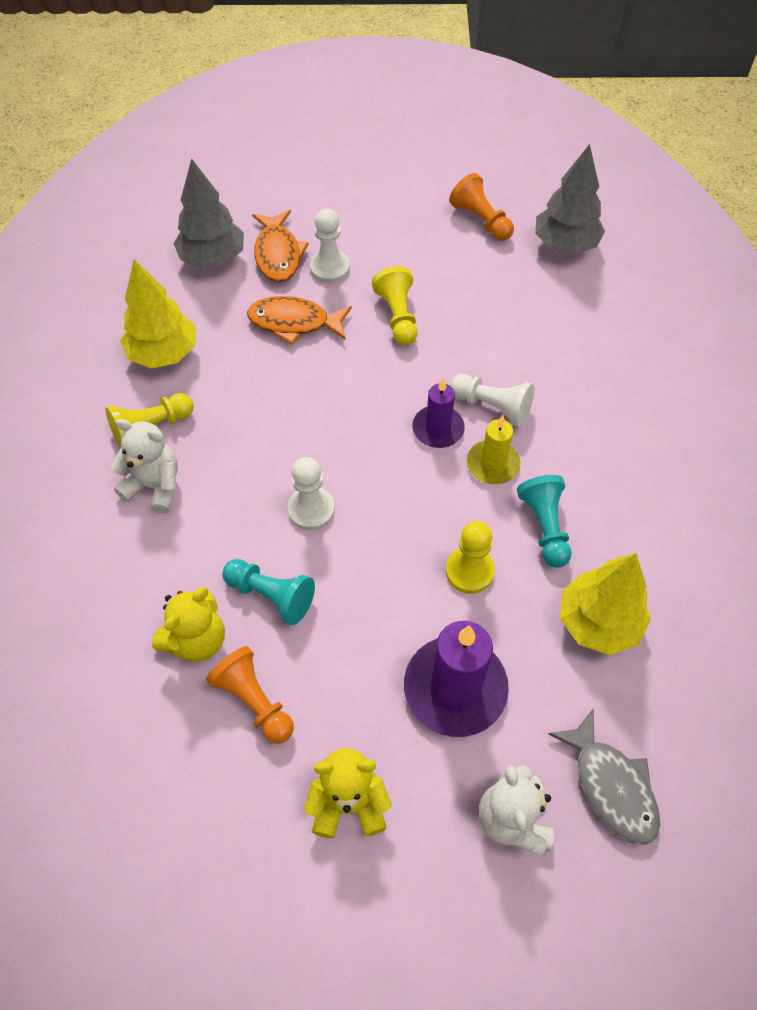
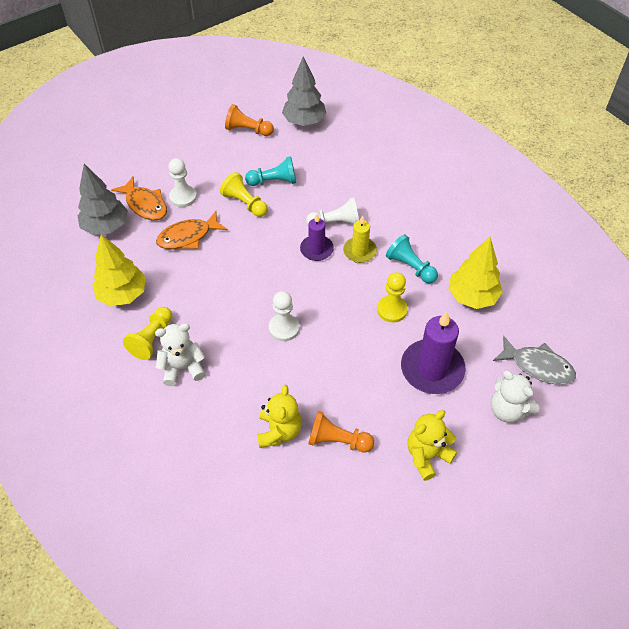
camera: 35 degrees left, 5 degrees down
(271, 595) = (300, 383): turquoise pawn -> turquoise pawn (274, 181)

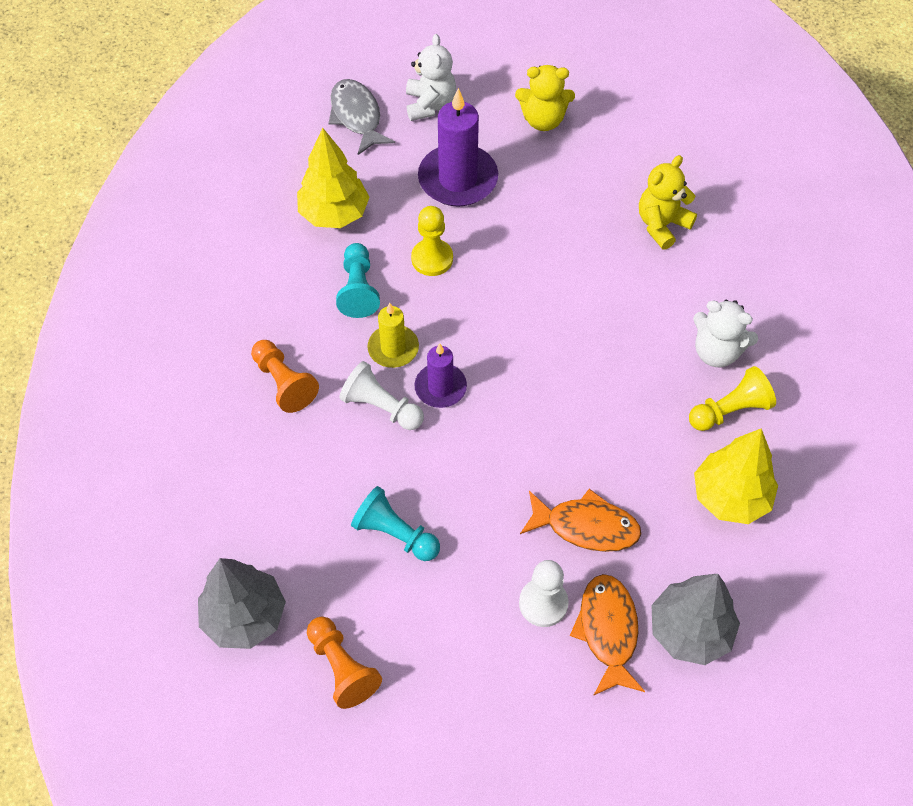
camera: 140 degrees left, 5 degrees up
(245, 203) = (467, 525): yellow pawn -> none
(284, 328) = (568, 319): white pawn -> none
(337, 440) = (612, 182): orange pawn -> orange pawn (284, 383)

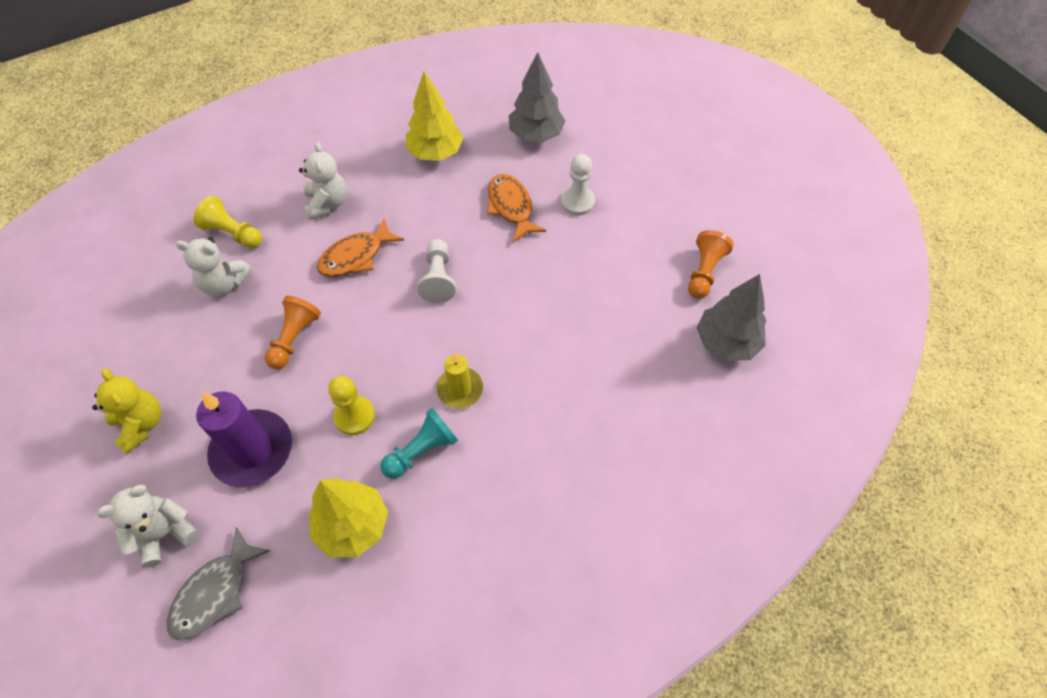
camera: 125 degrees left, 0 degrees up
(284, 383) = (546, 443): orange pawn -> orange pawn (294, 338)
(381, 407) = (515, 365): white pawn -> white pawn (438, 278)
(395, 534) = (600, 297): turquoise pawn -> none
(440, 387) = (471, 338): purple candle -> none
(608, 631) = (567, 167): orange fish -> orange fish (356, 256)
(662, 225) = (224, 284): yellow teddy bear -> white teddy bear
(730, 410) = (371, 178): yellow pawn -> yellow pawn (233, 233)

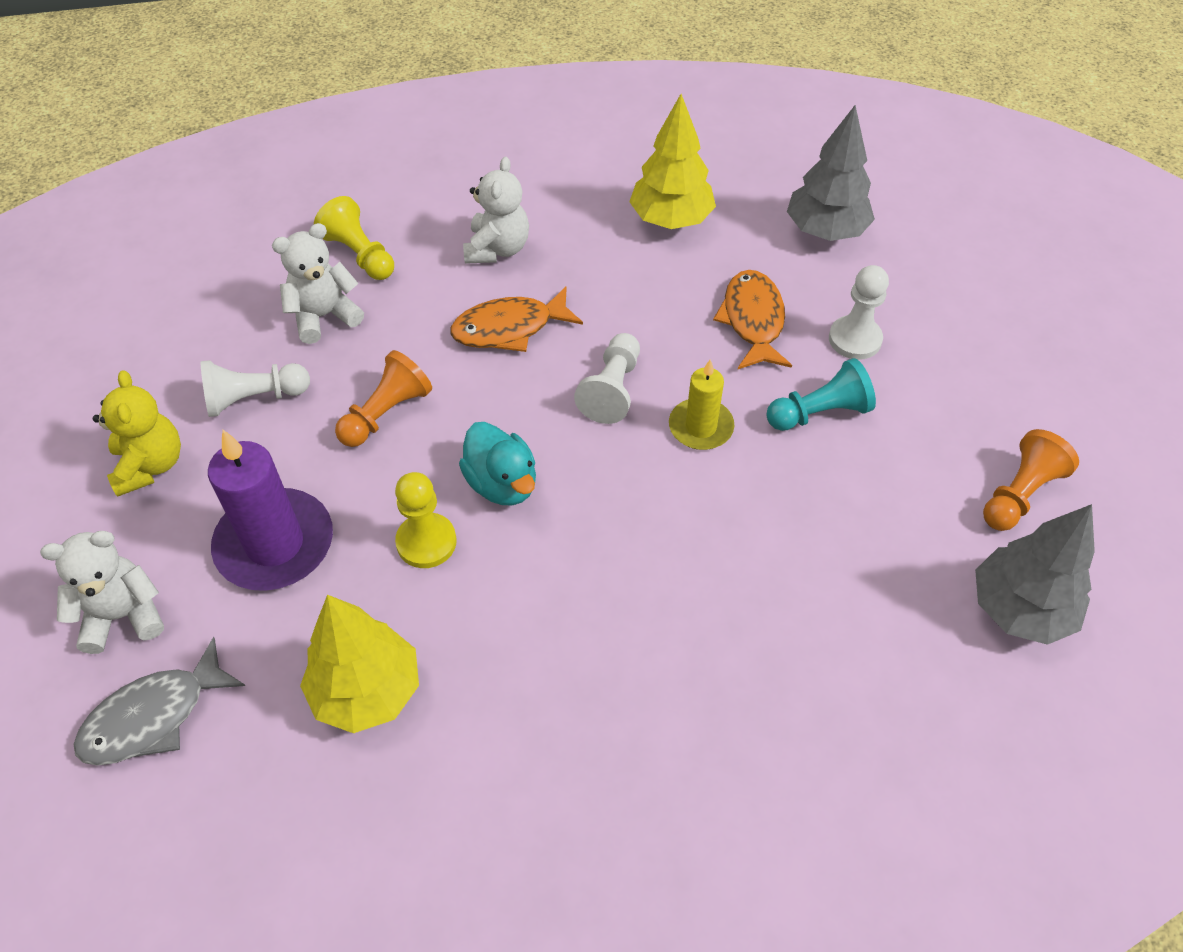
camera: 20 degrees right, 5 degrees down
(198, 355) = (254, 398): none -> white pawn
(224, 284) = (324, 316): white teddy bear -> white teddy bear turned 120 degrees clockwise
(390, 362) = (502, 483): none -> turquoise duck
(421, 450) = (500, 619): turquoise pawn -> turquoise pawn (819, 413)
(460, 389) = (586, 551): yellow candle -> yellow candle (700, 427)

